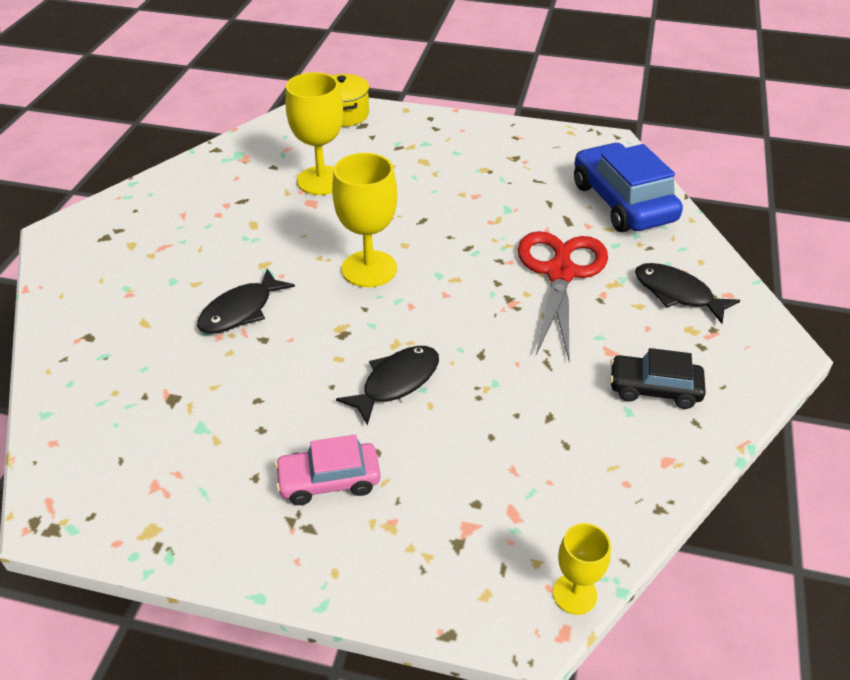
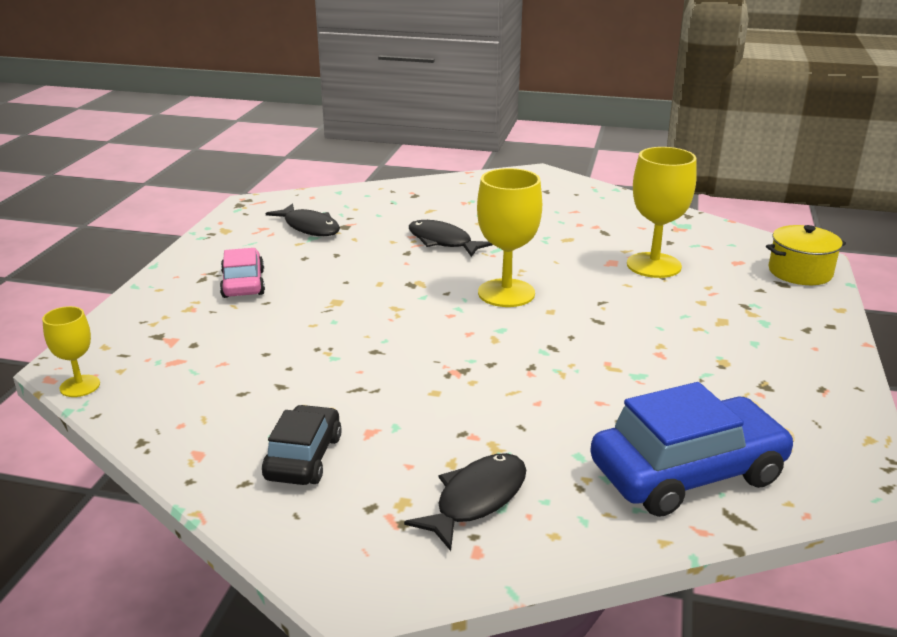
camera: 90 degrees right, 15 degrees down
(396, 382) = (344, 308): black fish -> black fish (309, 227)
(560, 272) = (512, 406): red scissors -> none

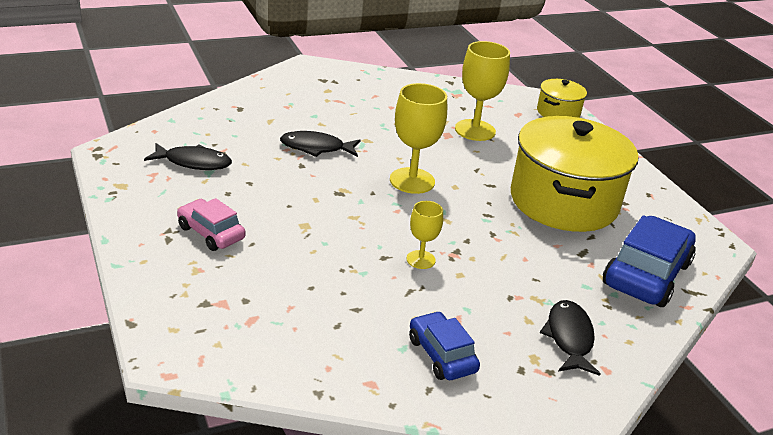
camera: 40 degrees left, 5 degrees up
(80, 386) = (205, 370): yellow goblet -> yellow goblet (420, 259)
(303, 457) = (441, 355): black car -> blue car
(674, 362) = (563, 202): none -> yellow pot

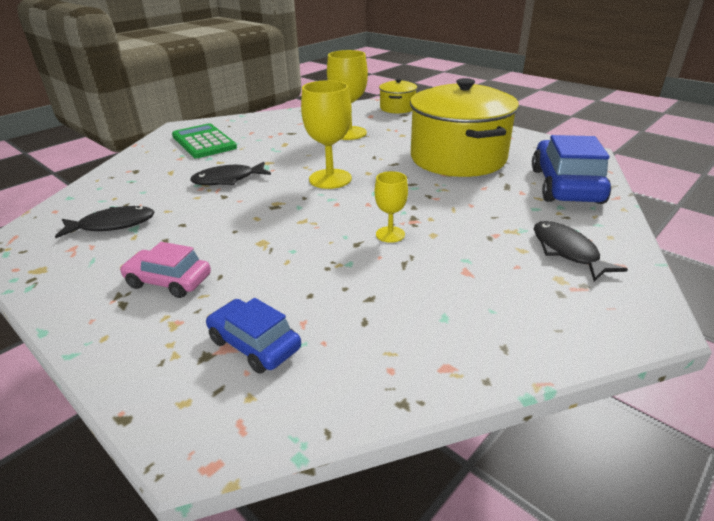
camera: 20 degrees left, 0 degrees up
(320, 93) = (203, 142): none -> green calculator
(441, 355) = (484, 309): blue car -> blue car (254, 344)

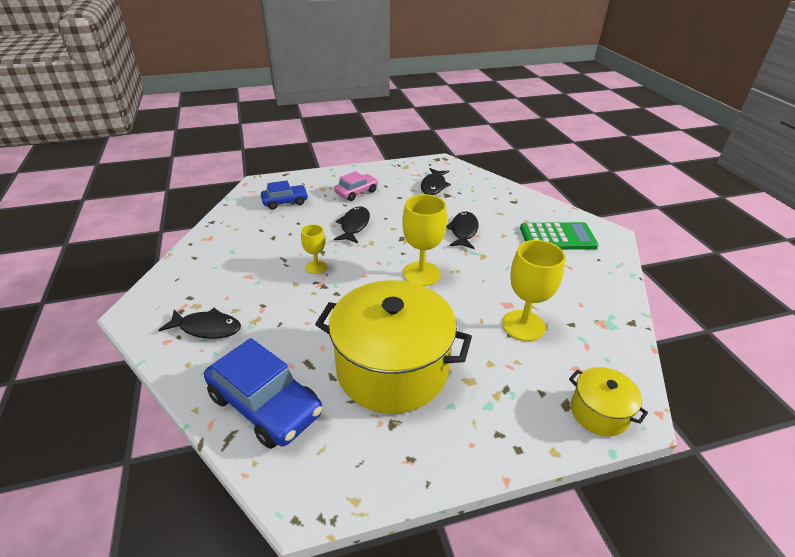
camera: 120 degrees right, 5 degrees up
(275, 245) = (354, 226): none -> black fish

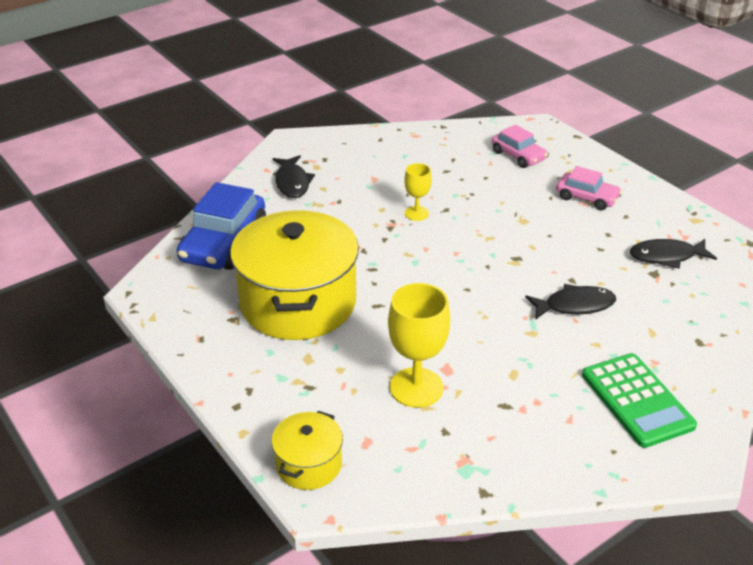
camera: 70 degrees right, 0 degrees up
(285, 202) = (518, 156): blue car -> pink car
(354, 226) = (512, 216): black fish -> none
(421, 274) = (457, 289): yellow goblet -> none

